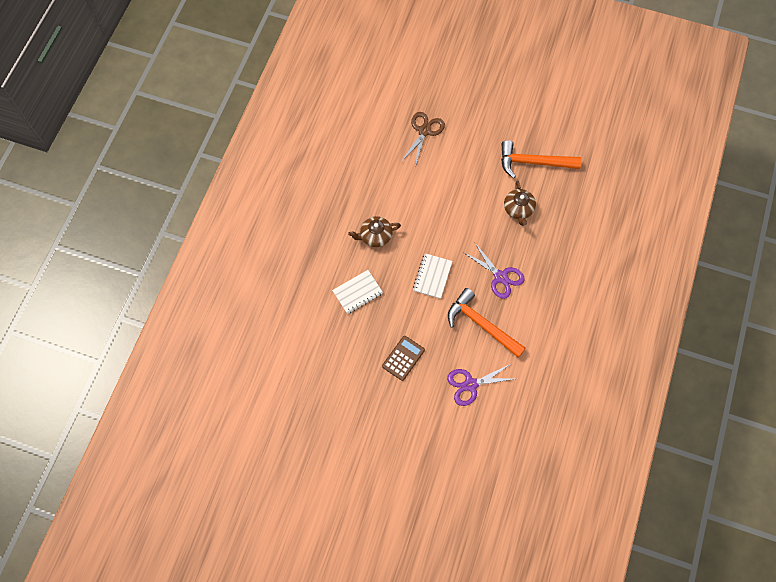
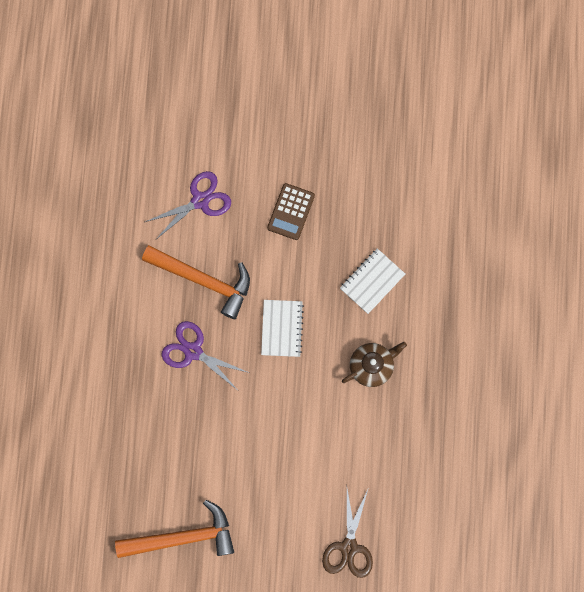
camera: 165 degrees right, 10 degrees up
(518, 209) = (189, 457): brown teapot -> none

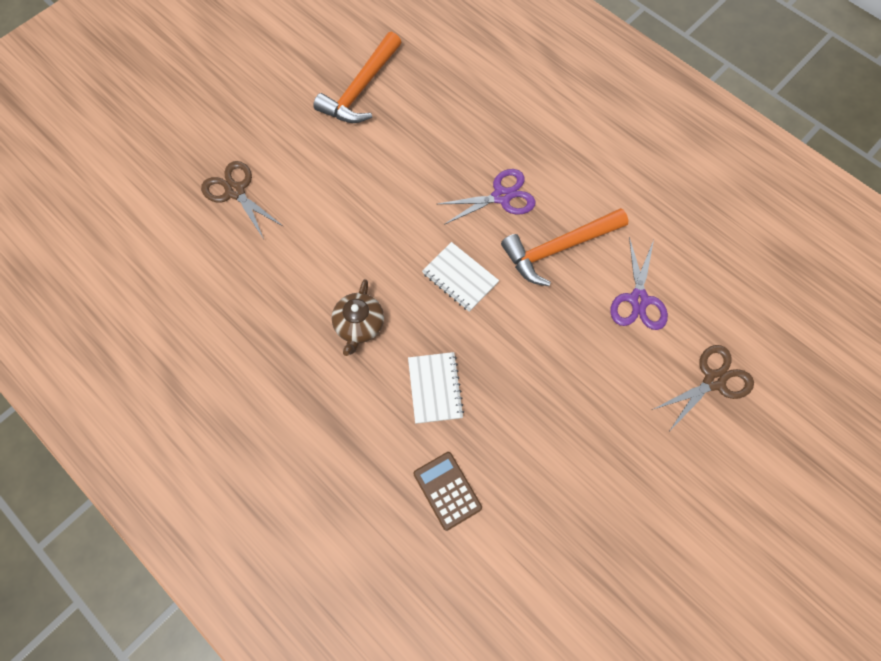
camera: 130 degrees right, 10 degrees down
(221, 117) = (714, 380): none -> brown scissors
(291, 212) = (565, 369): brown calculator -> brown calculator (447, 490)

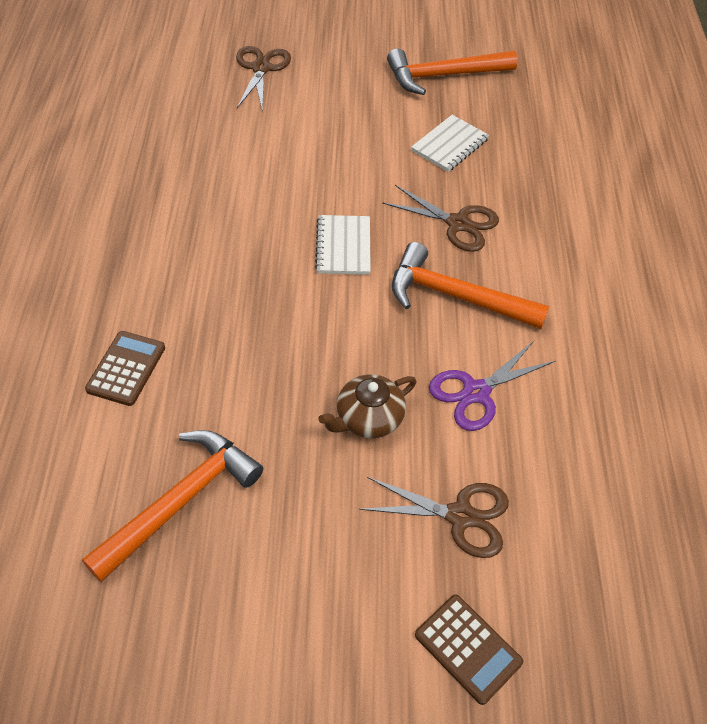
camera: 45 degrees right, 15 degrees down
(359, 325) = (224, 211): brown teapot -> brown teapot (368, 418)
(435, 388) = (217, 297): white notebook -> white notebook (449, 145)
(501, 196) = (458, 224): purple scissors -> brown scissors
(582, 531) = (180, 501): none -> orange hammer
(796, 446) = (467, 649): none -> brown calculator

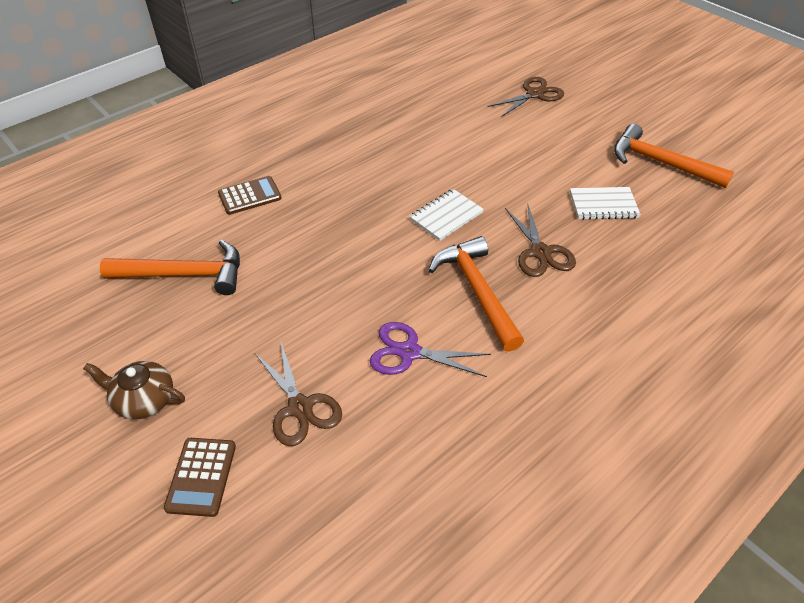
camera: 50 degrees right, 5 degrees down
(368, 418) = (327, 313): brown teapot -> brown teapot (144, 399)

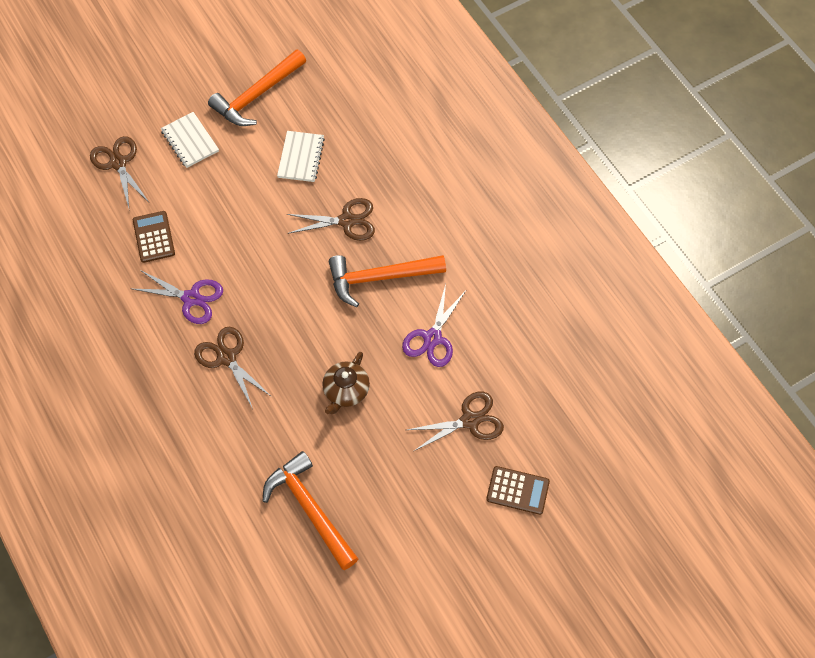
camera: 80 degrees left, 15 degrees up
(144, 399) = (443, 535): brown teapot -> brown teapot (346, 391)
(185, 274) = (310, 509): orange hammer -> orange hammer turned 45 degrees counterclockwise
(250, 196) = (212, 450): brown calculator -> brown calculator (154, 237)
(350, 189) = (226, 357): none -> brown scissors
(409, 158) = (191, 298): none -> purple scissors
(446, 216) = (285, 282): white notebook -> white notebook (190, 141)

